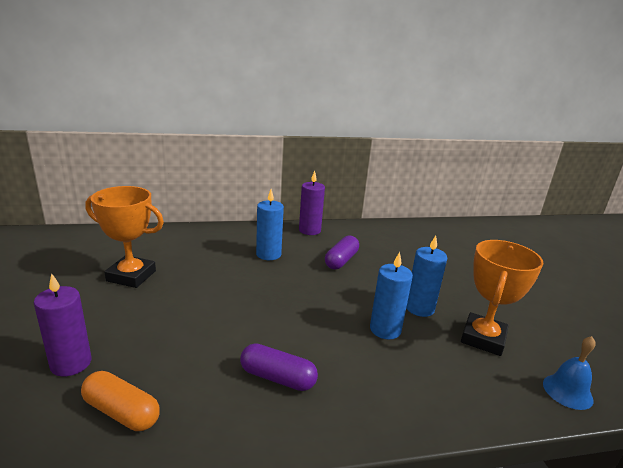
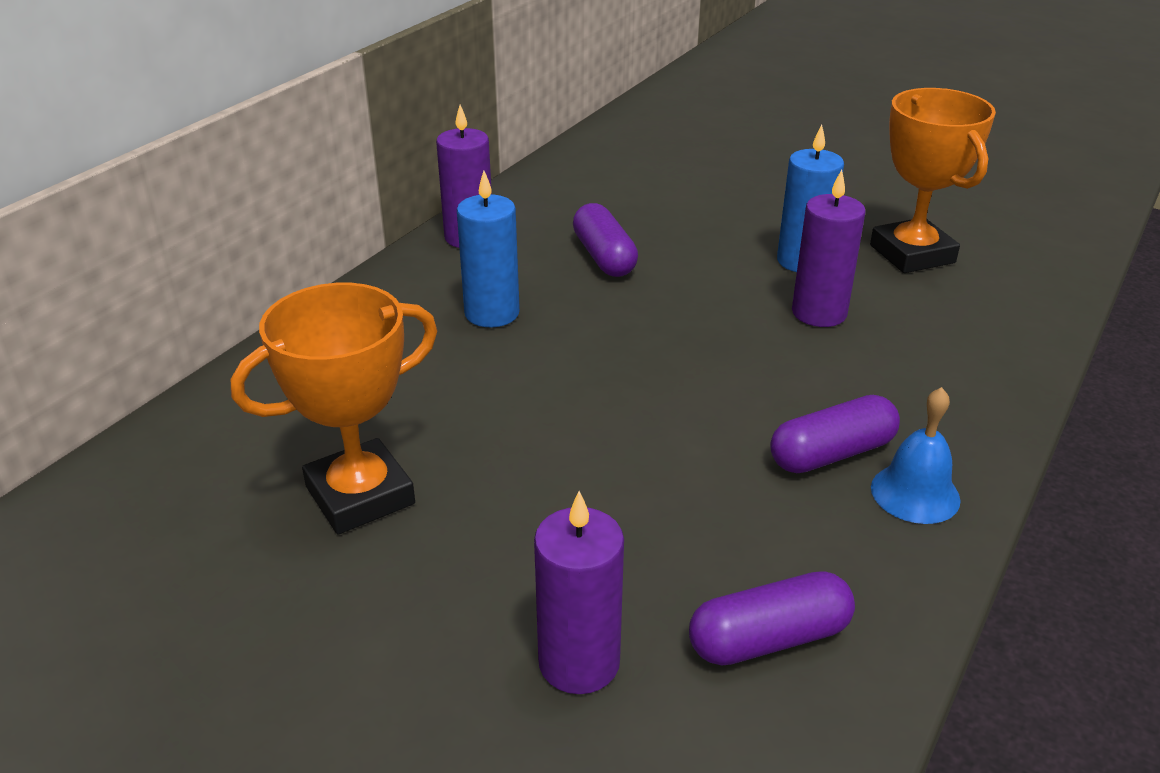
camera: 45 degrees left, 10 degrees up
(121, 412) = (769, 639): orange capsule -> purple capsule
(385, 329) = (819, 313): blue candle -> purple candle
(567, 391) = (1049, 259): blue bell -> blue bell (915, 493)

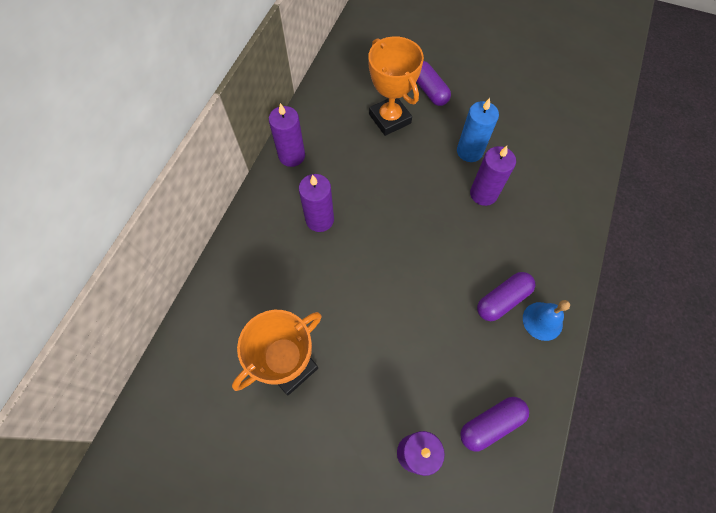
camera: 10 degrees left, 30 degrees up
(492, 313) = (319, 219): blue candle -> purple candle
(604, 257) = (367, 163): purple capsule -> purple capsule (429, 90)
(912, 254) = (524, 137): orange trophy -> orange trophy (390, 119)

